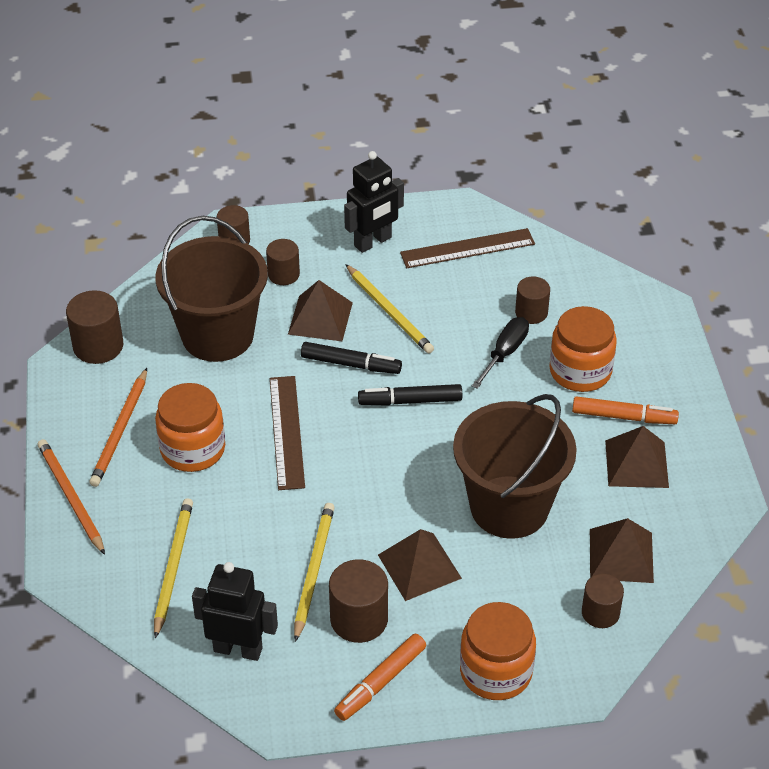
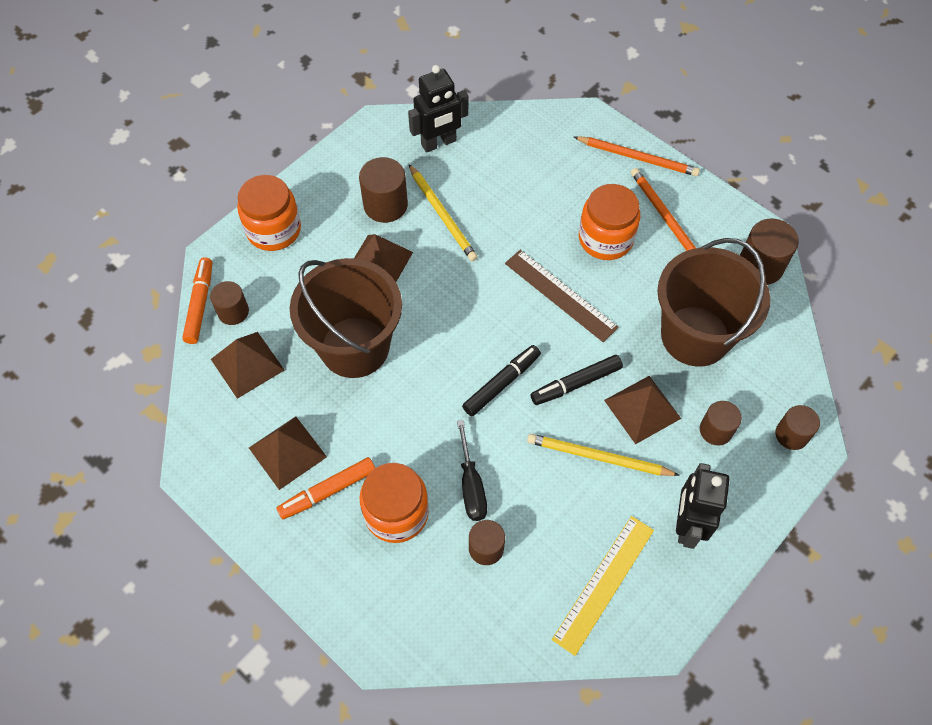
camera: 140 degrees right, 15 degrees up
(173, 567) = (528, 161): yellow pencil -> none
(380, 682) = (338, 179): orange marker -> orange marker (200, 304)
(467, 248) = (604, 583): brown ruler -> yellow ruler

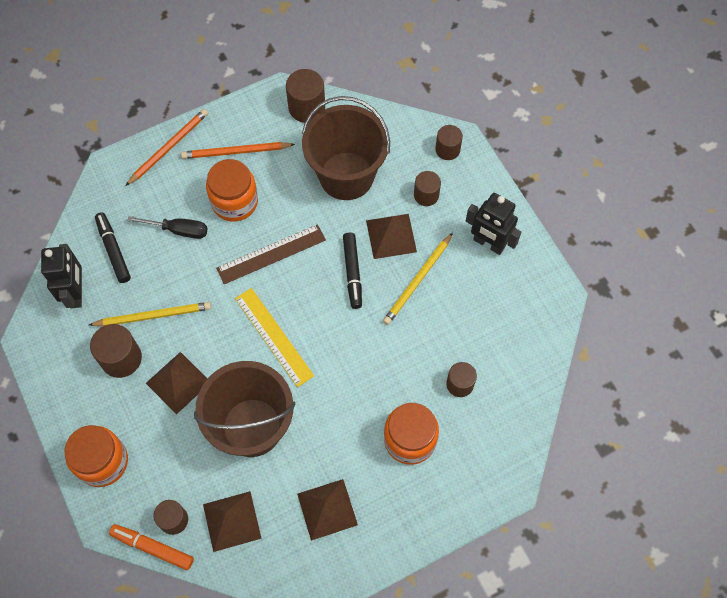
camera: 70 degrees left, 5 degrees up
(328, 491) = (373, 486): orange marker -> none
(471, 485) = (407, 377): black screwdriver -> black screwdriver (178, 230)
(501, 383) = (331, 325): black marker -> black marker (113, 250)
(604, 583) = (512, 314): yellow ruler -> yellow ruler (273, 336)

